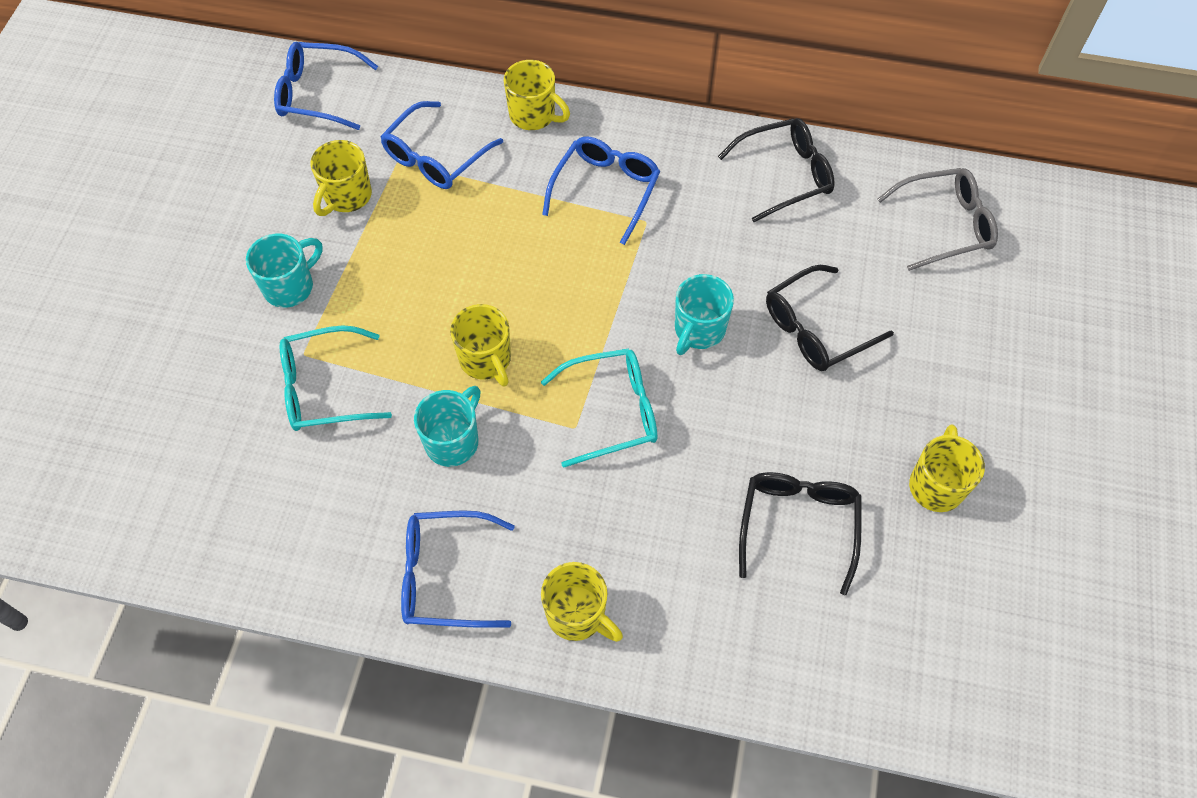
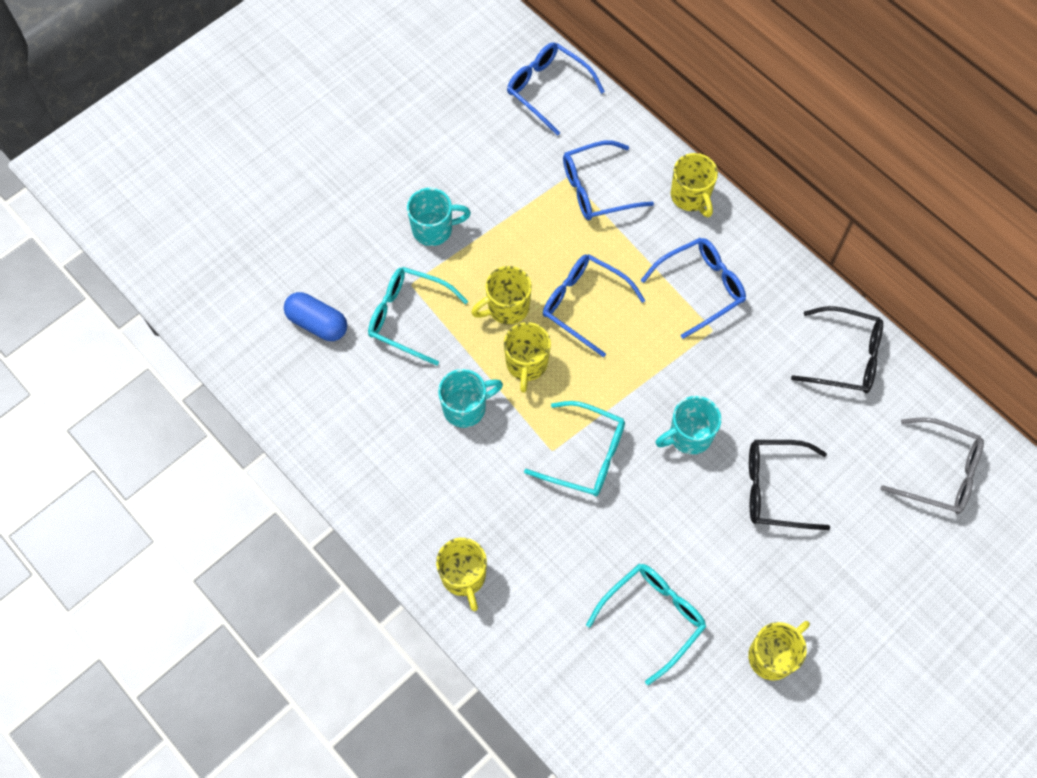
camera: 35 degrees right, 5 degrees up
(223, 455) = (317, 323): none -> blue capsule
(346, 196) = (515, 183): yellow mug -> yellow mug (507, 308)
(446, 576) = (400, 495): blue glasses -> blue glasses (584, 304)
(798, 525) = (652, 617): black glasses -> turquoise glasses

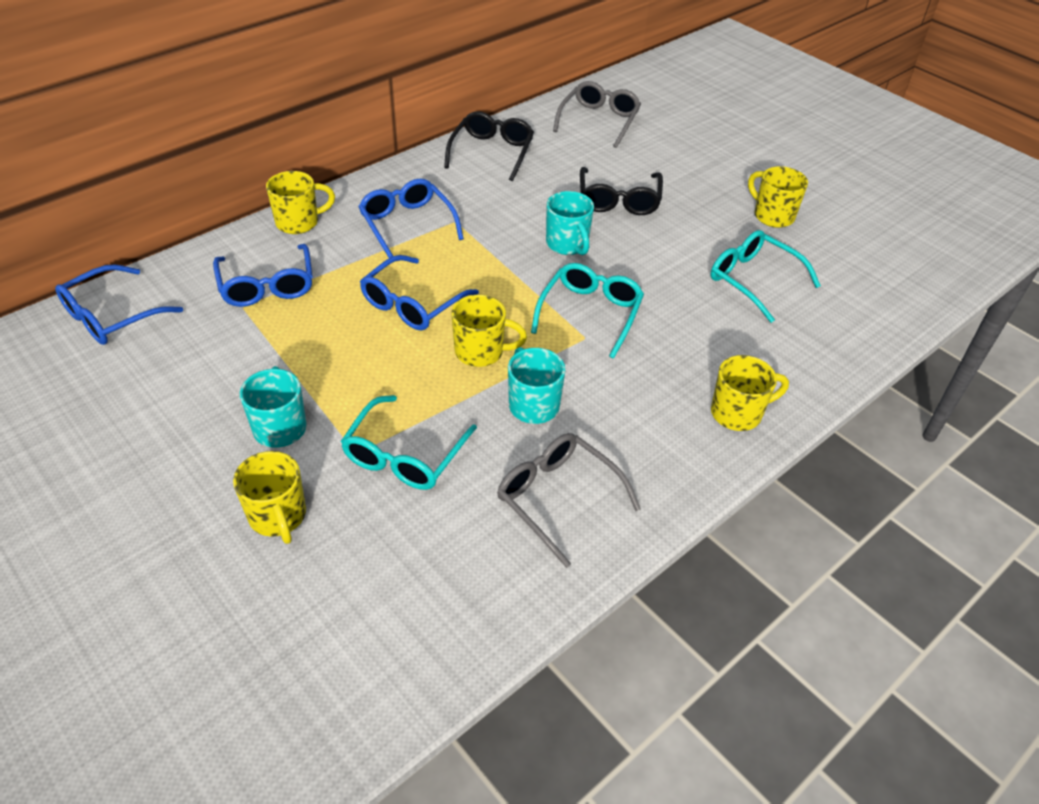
camera: 90 degrees left, 20 degrees down
(317, 323) = (399, 556): blue capsule -> none
(368, 428) = (558, 498): none -> grey glasses
(507, 308) = (406, 365): yellow mug -> yellow mug (278, 516)

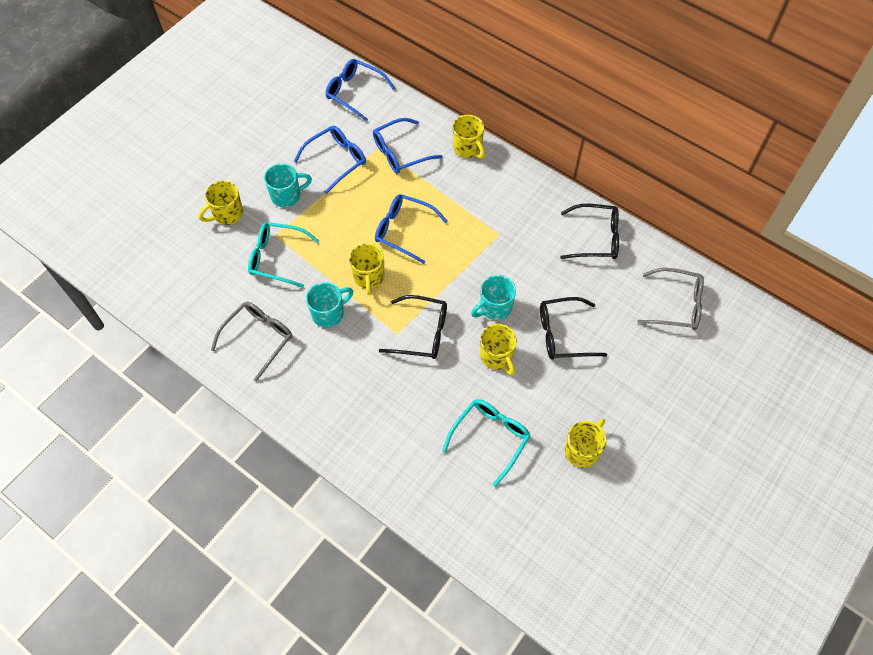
camera: 80 degrees right, 15 degrees up
(407, 225) = (485, 207): blue glasses -> blue glasses (336, 160)
(590, 314) = (421, 333): turquoise glasses -> black glasses
(738, 413) = (345, 432): yellow mug -> yellow mug (497, 357)

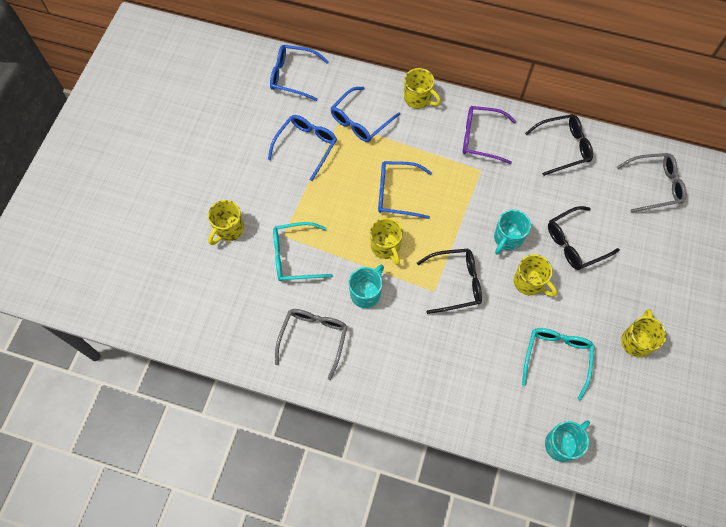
camera: 20 degrees left, 5 degrees up
(287, 196) = (276, 194): turquoise mug -> turquoise mug (562, 444)
(514, 204) = (481, 138): none -> purple glasses

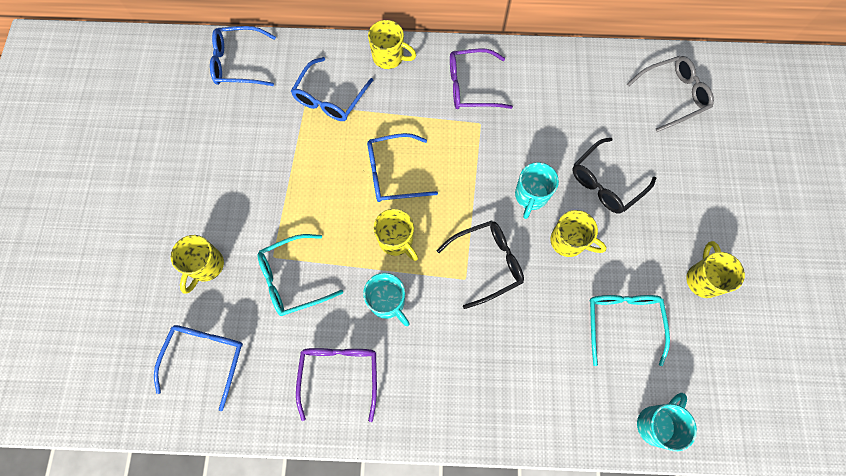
camera: 15 degrees left, 5 degrees up
(306, 146) = (274, 143): blue glasses -> blue glasses (206, 358)
(313, 338) = (339, 375): grey glasses -> purple glasses
(366, 293) = (387, 302): turquoise mug -> turquoise mug turned 120 degrees clockwise
(563, 147) = (563, 76): black glasses -> none

